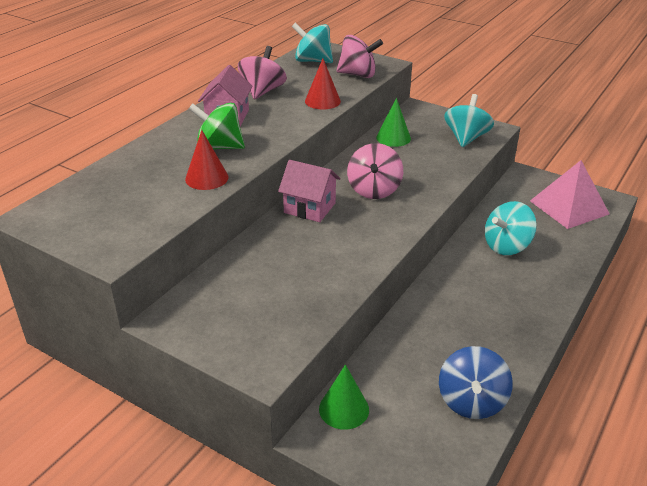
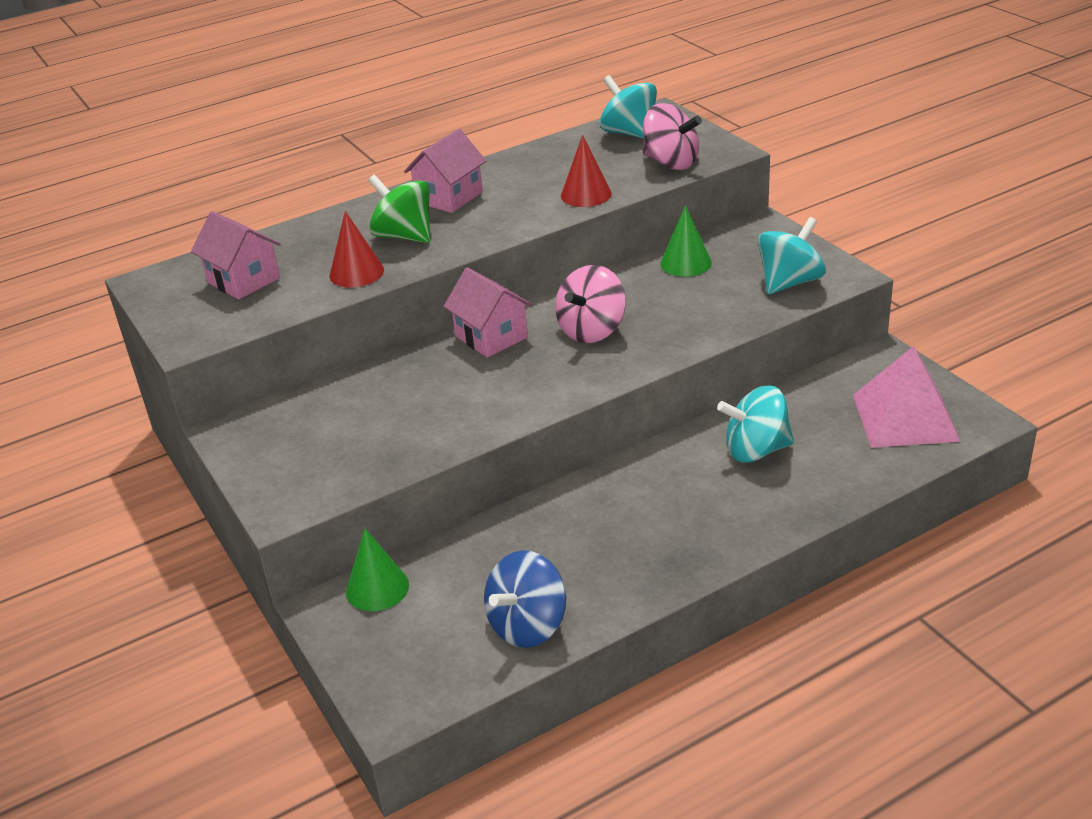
camera: 30 degrees right, 0 degrees up
(118, 200) = (243, 280): none -> pink house
(262, 91) = (523, 169): pink spinning top -> none

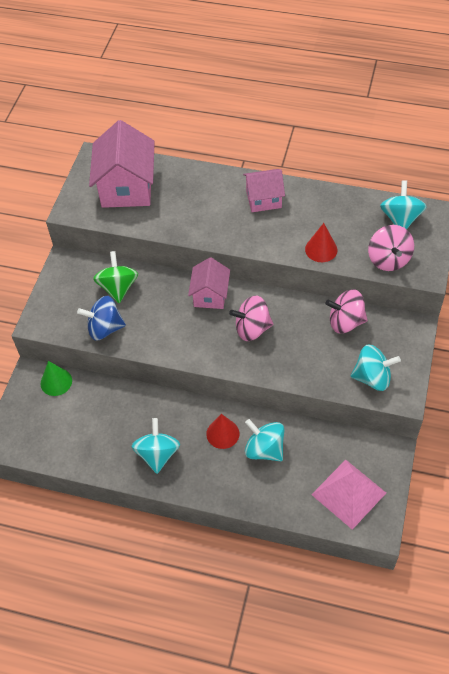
camera: 45 degrees right, 20 degrees up
(243, 280) = (126, 187): pink house -> pink house, size x1.69
(356, 273) = (170, 221): red cone -> red cone (222, 433)
(404, 236) = (214, 212): green spinning top -> green spinning top (118, 287)
(528, 625) = (81, 450): blue spinning top -> blue spinning top (104, 328)
(639, 550) = (157, 454): none -> turquoise spinning top
(686, 263) = (345, 322): green cone -> pink spinning top

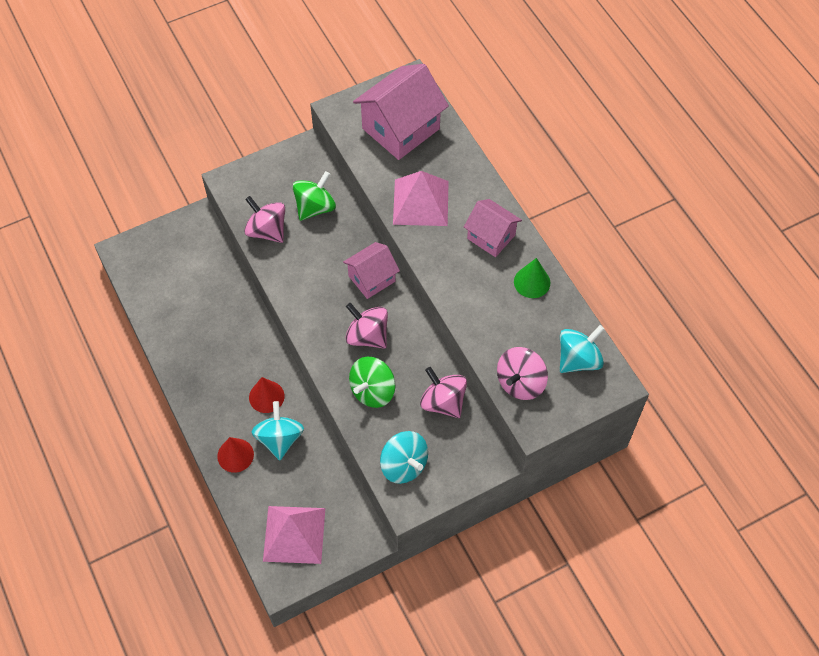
camera: 45 degrees right, 5 degrees up
(56, 382) = (206, 241): green cone -> green cone (532, 282)
(104, 328) = (267, 230): blue spinning top -> pink spinning top
(157, 454) = (206, 364): turquoise spinning top -> none
(196, 216) = (421, 202): none -> pink pyramid
(298, 355) = (373, 391): none -> green spinning top
(321, 249) = (479, 322): red cone -> red cone (235, 455)

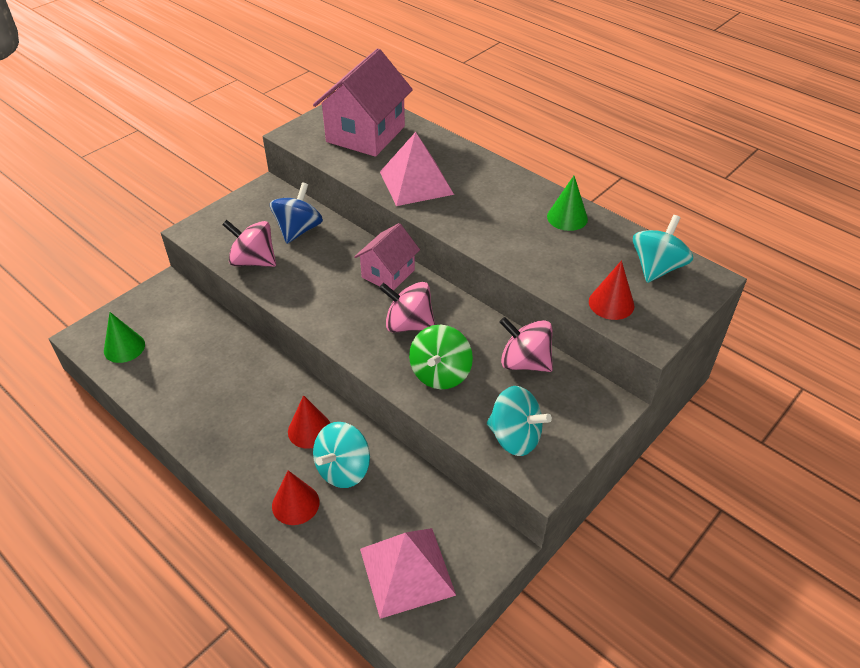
camera: 20 degrees left, 15 degrees down
(149, 272) = (124, 347): none -> green cone
(279, 439) = (343, 469): turquoise spinning top -> turquoise spinning top turned 120 degrees counterclockwise
(315, 207) = (298, 230): green spinning top -> blue spinning top
(491, 237) = (503, 192): pink house -> none
(520, 382) = (611, 303): pink spinning top -> red cone

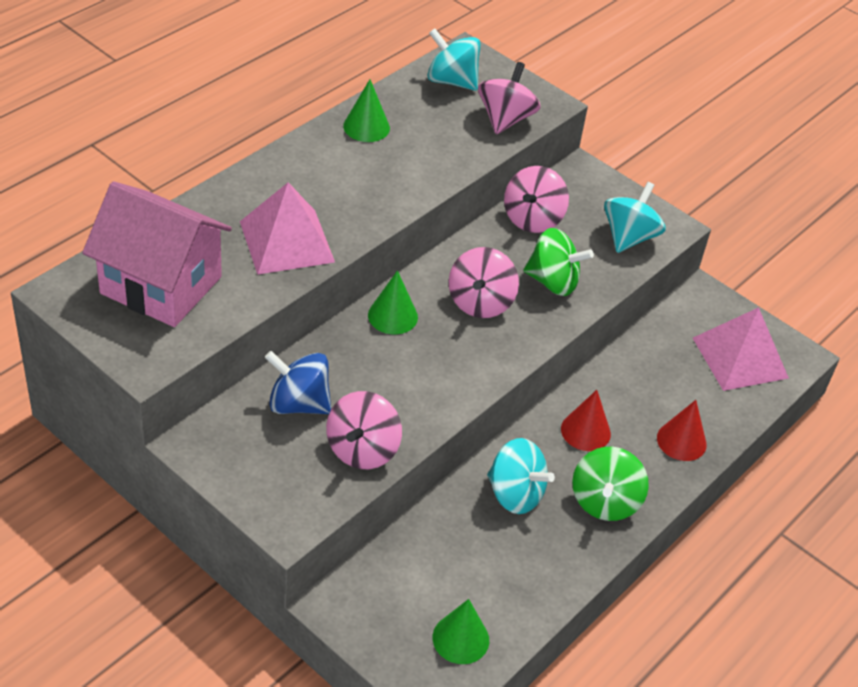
camera: 95 degrees left, 0 degrees up
(232, 439) = (605, 501): none -> green spinning top
(343, 469) = (634, 402): turquoise spinning top -> turquoise spinning top (515, 494)
(388, 273) = (392, 316): pink house -> green cone
(611, 303) = (505, 119): red cone -> pink spinning top

